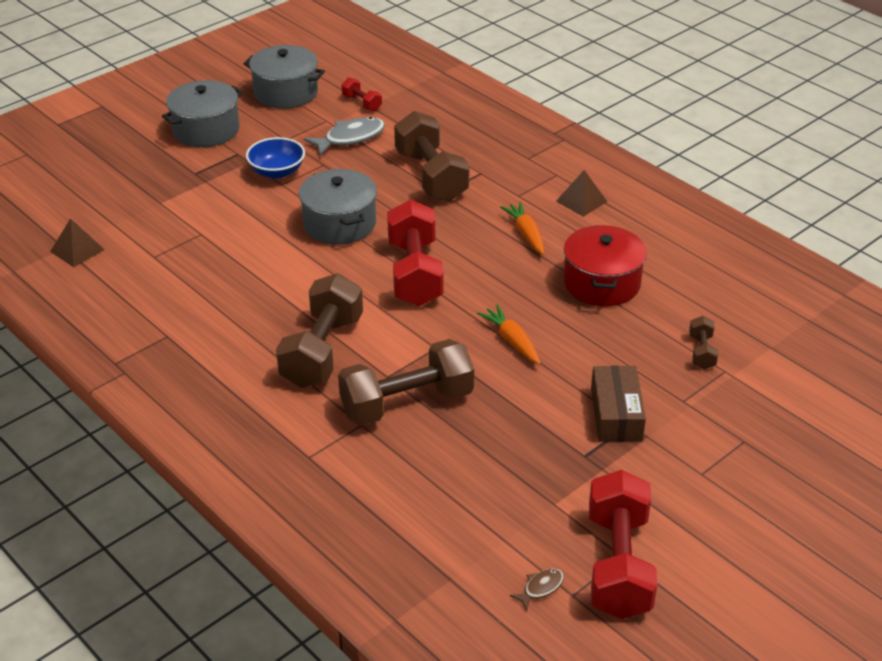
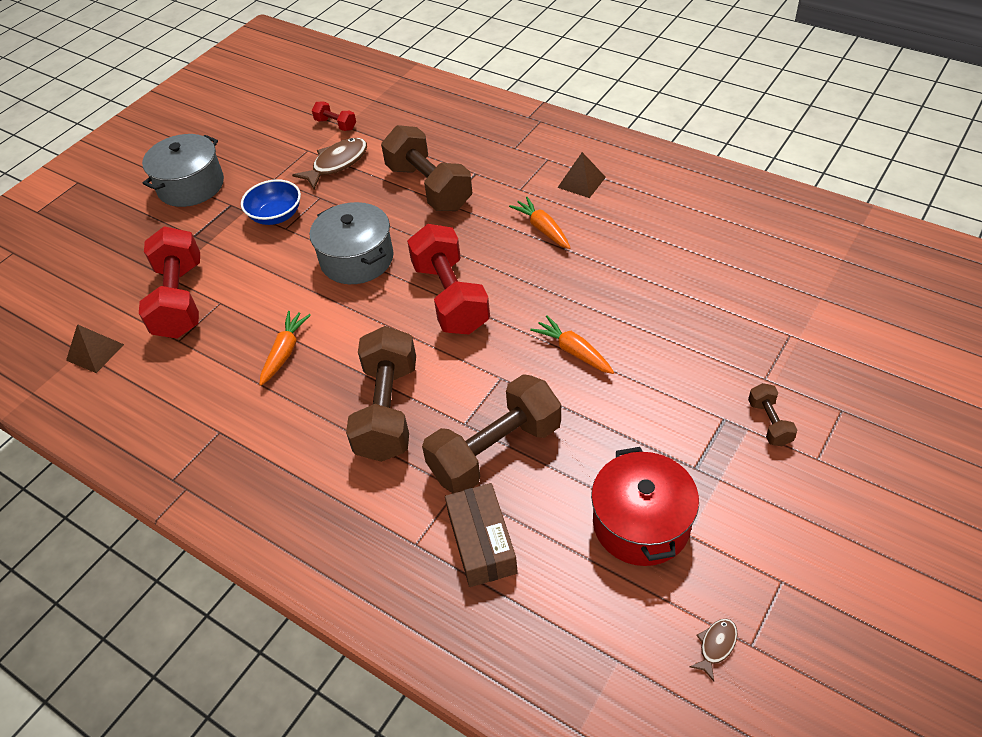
camera: 10 degrees left, 10 degrees up
(246, 285) = (285, 352): none -> orange carrot
(286, 93) = (258, 129): grey pot -> none
(350, 138) = (337, 164): grey fish -> brown fish
(601, 283) = (635, 266): red pot -> red pot (641, 523)
(616, 414) = (707, 410): brown box -> brown box (482, 542)
(618, 565) = (783, 593): red dumbbell -> red dumbbell (180, 300)
(701, 352) = (759, 319): brown dumbbell -> brown dumbbell (769, 423)

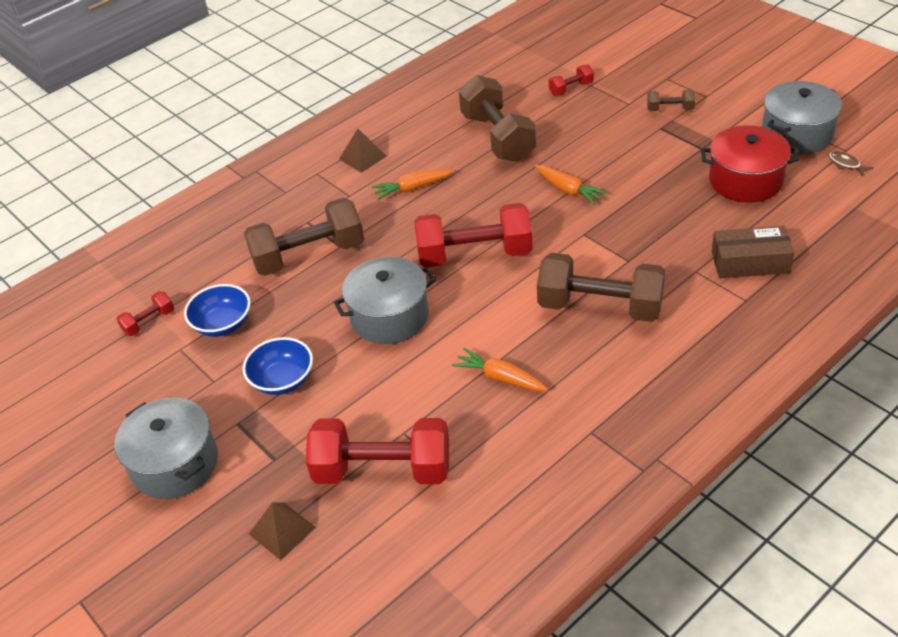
camera: 75 degrees left, 5 degrees down
(95, 352) = (435, 553): brown pyramid -> brown pyramid (282, 530)
(337, 164) = (223, 324): brown fish -> blue bowl
(495, 451) = (662, 245): brown dumbbell -> brown dumbbell (498, 137)
(573, 351) = (569, 190): orange carrot -> orange carrot turned 105 degrees counterclockwise
(768, 577) = (797, 134): none -> grey pot
(773, 317) = (571, 89): none -> red dumbbell

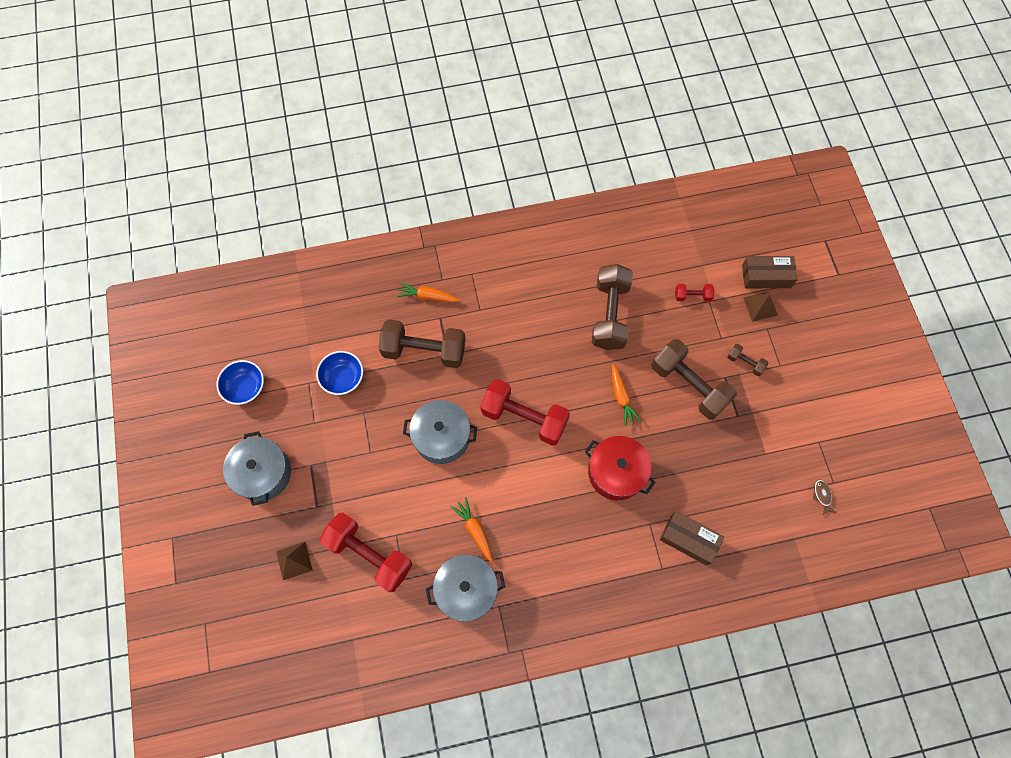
camera: 25 degrees right, 25 degrees up
(149, 322) = (302, 347): red dumbbell -> none
(282, 380) = (352, 448): blue bowl -> blue bowl (245, 387)
(363, 157) = (509, 277): brown pyramid -> brown pyramid (760, 306)
(412, 188) = (523, 329): orange carrot -> orange carrot (427, 296)
(600, 307) = (570, 514): brown dumbbell -> brown dumbbell (689, 385)
(629, 46) = (766, 276): none -> brown box
(745, 180) = (743, 466): red pot -> red pot (616, 472)
(797, 134) = (813, 445): grey pot -> grey pot (466, 590)

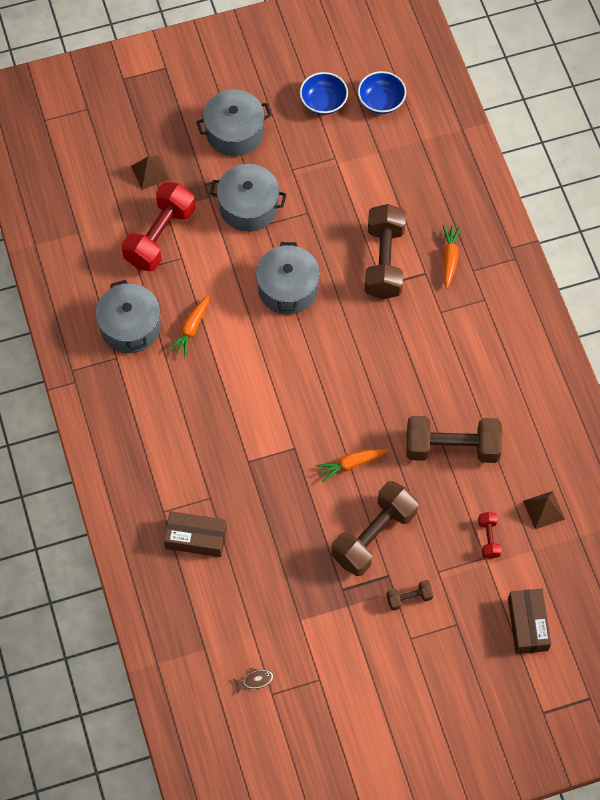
camera: 85 degrees right, 5 degrees down
(343, 378) = (343, 188): blue bowl -> blue bowl (381, 101)
(349, 466) = (248, 207): none -> grey pot
(475, 530) = (191, 329): orange carrot -> orange carrot turned 150 degrees clockwise
(524, 417) = (317, 366): red dumbbell -> none
(616, 472) = (264, 462): red pot -> none
(689, 539) = (196, 538): brown box -> brown box turned 75 degrees clockwise
(745, 363) = (409, 598): brown dumbbell -> brown dumbbell turned 45 degrees clockwise
(760, 306) = (485, 617): brown pyramid -> brown pyramid (543, 510)

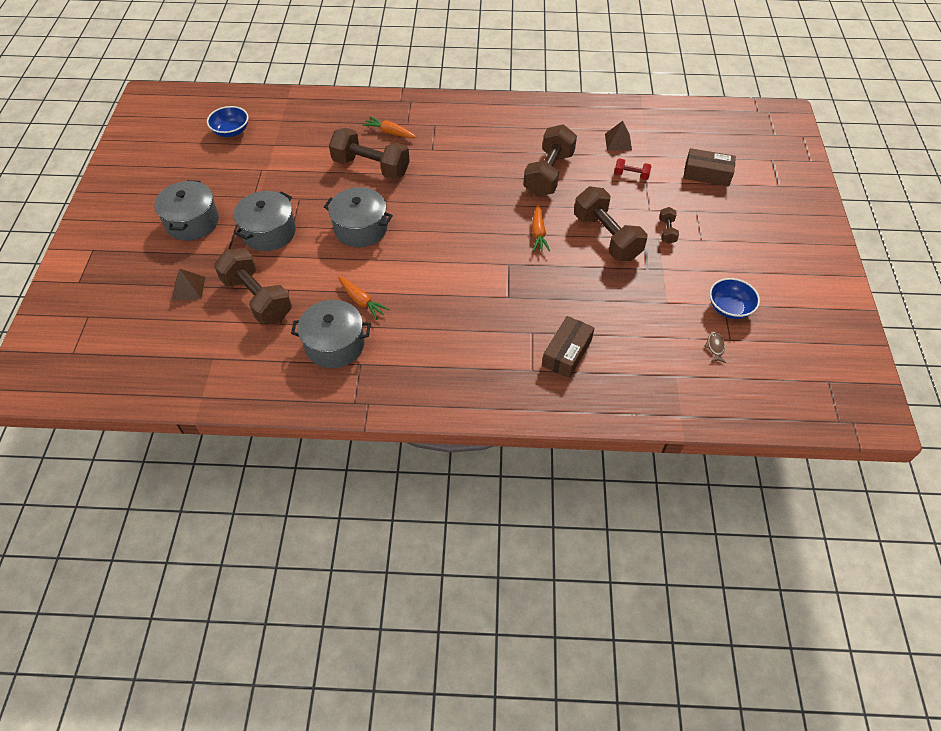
camera: 70 degrees left, 10 degrees down
(160, 236) = (257, 298): red dumbbell -> brown dumbbell
(323, 102) = (206, 162): blue bowl -> blue bowl (729, 308)

